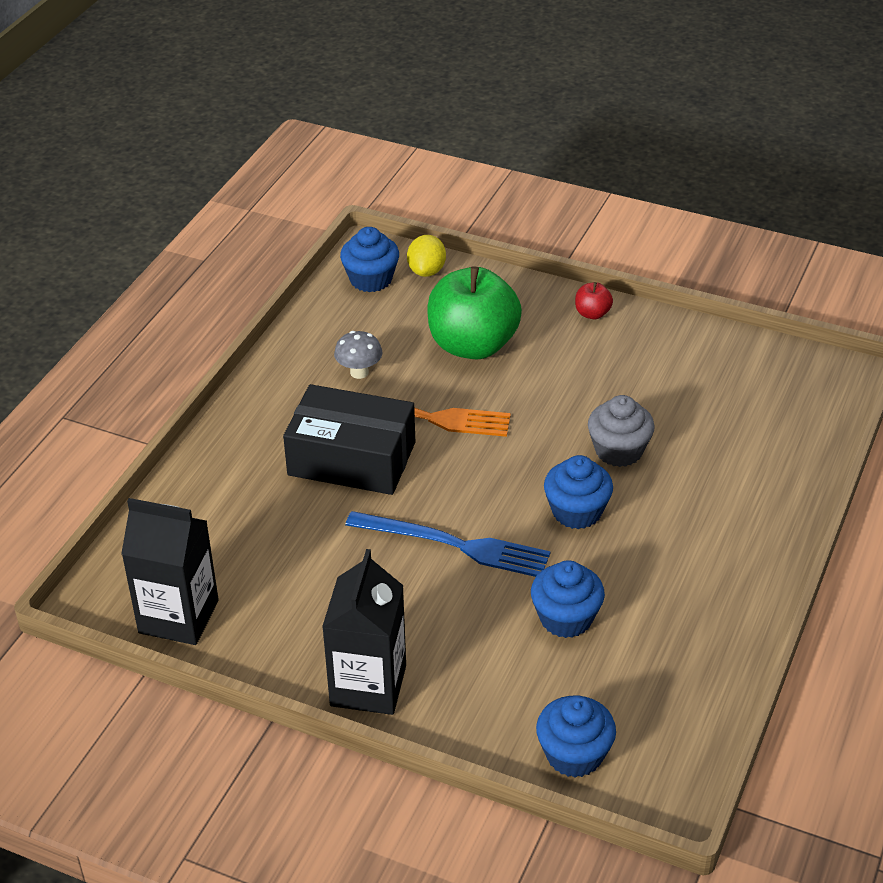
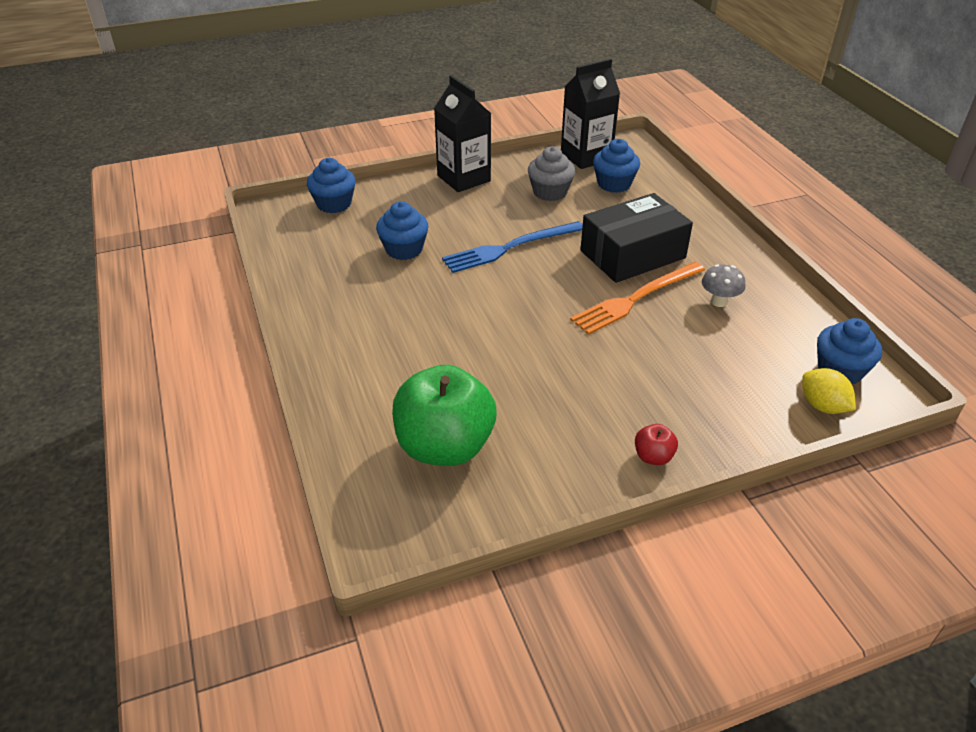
camera: 135 degrees right, 0 degrees up
(473, 345) = (688, 367): green apple -> green apple (445, 446)
(576, 512) = (466, 302): blue cupcake -> blue cupcake (614, 184)
(619, 451) = (488, 355): grey cupcake -> grey cupcake (550, 192)

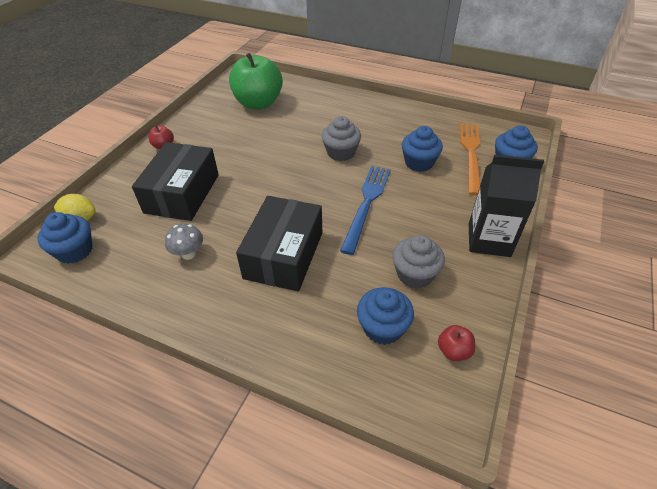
camera: 135 degrees right, 5 degrees up
(455, 304) = (341, 152): none -> grey cupcake
(586, 156) = (453, 351): black carton -> red apple
(636, 299) = (246, 220): orange fork -> orange fork (471, 154)
(680, 366) = (182, 193): none -> black box

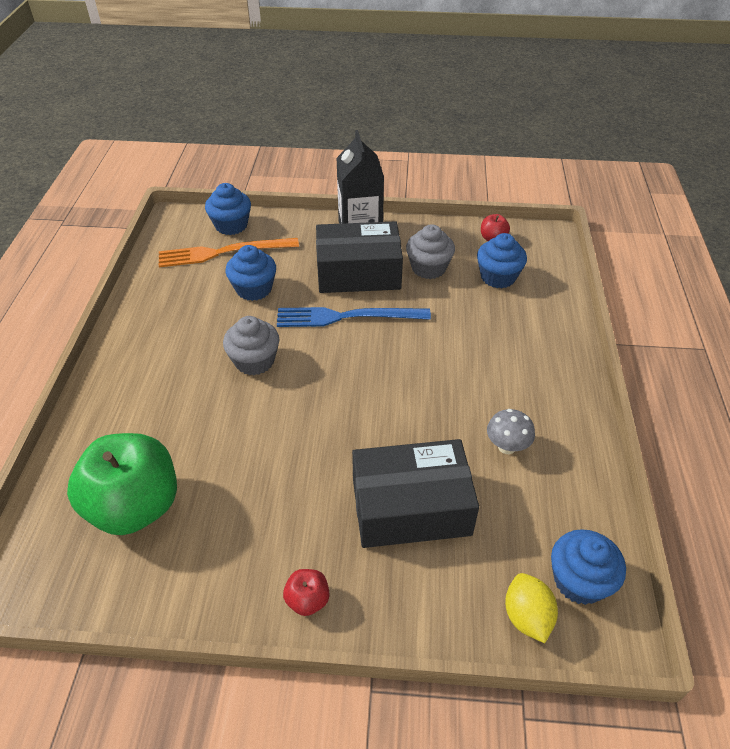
camera: 110 degrees left, 0 degrees up
(284, 255) = (458, 362): black box -> black box (358, 272)

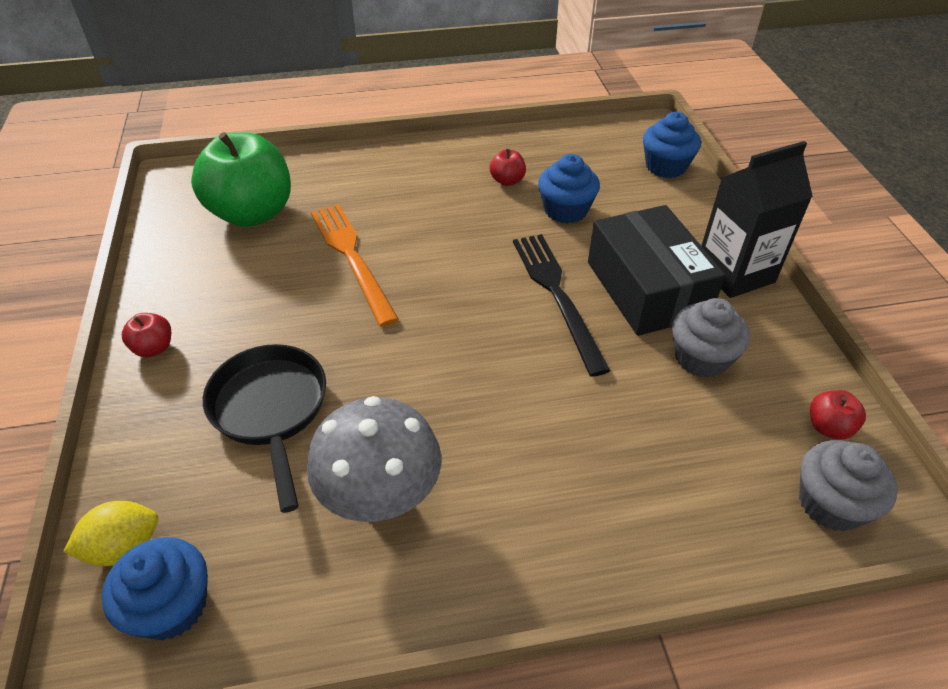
camera: 75 degrees right, 0 degrees up
(196, 312) = (507, 181): none -> red apple
(223, 252) = (614, 173): orange fork -> orange fork (351, 258)
(254, 361) = (452, 238): grey cupcake -> grey cupcake (830, 503)
(347, 317) = (557, 295): blue fork -> black fork
(411, 507) = (271, 410): black box -> black pan
(498, 277) = (733, 446): blue cupcake -> none
(507, 446) = (381, 497): grey mushroom -> grey mushroom, size x1.90

